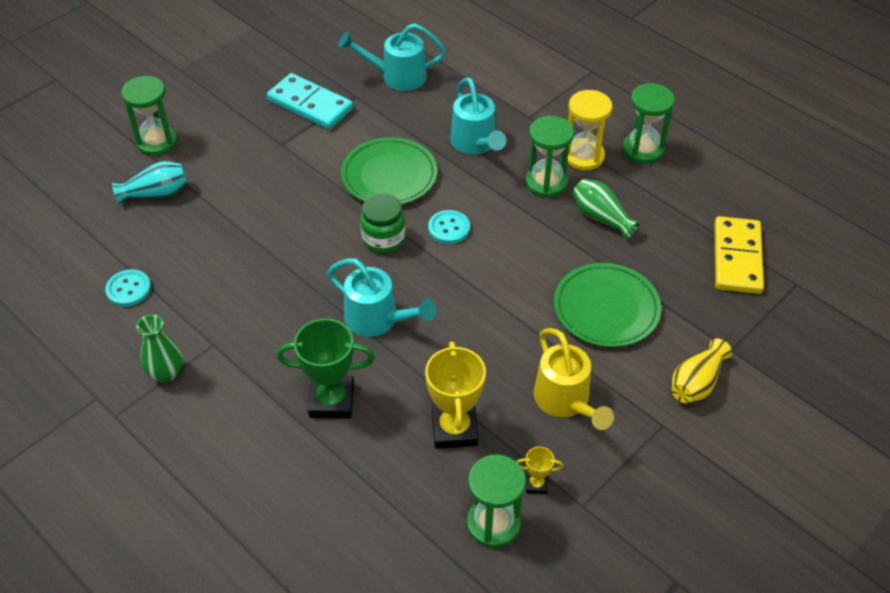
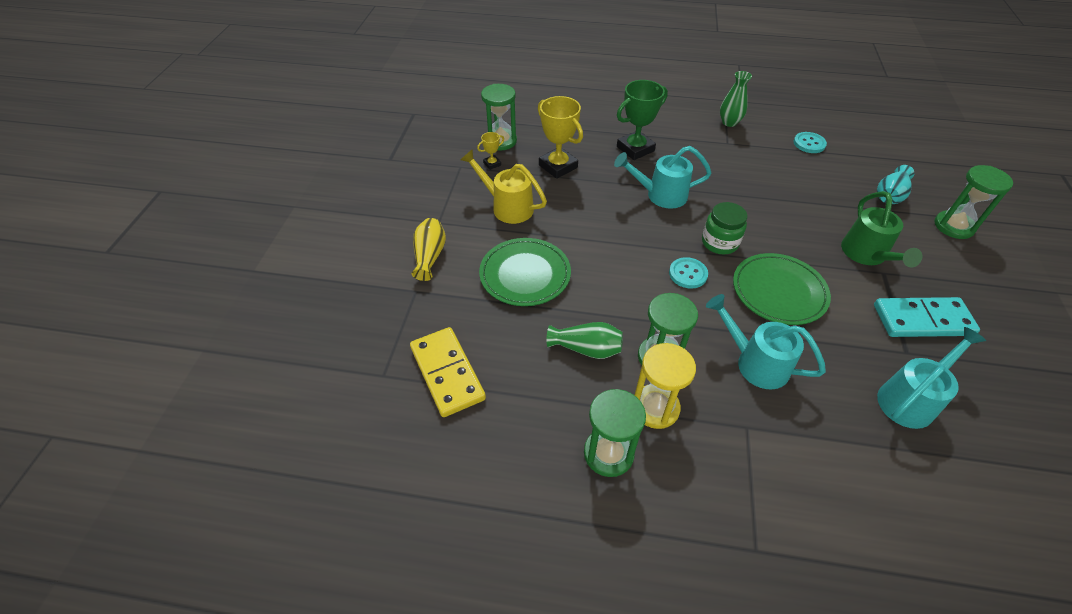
camera: 145 degrees right, 0 degrees up
(271, 161) = (866, 255): none -> green watering can

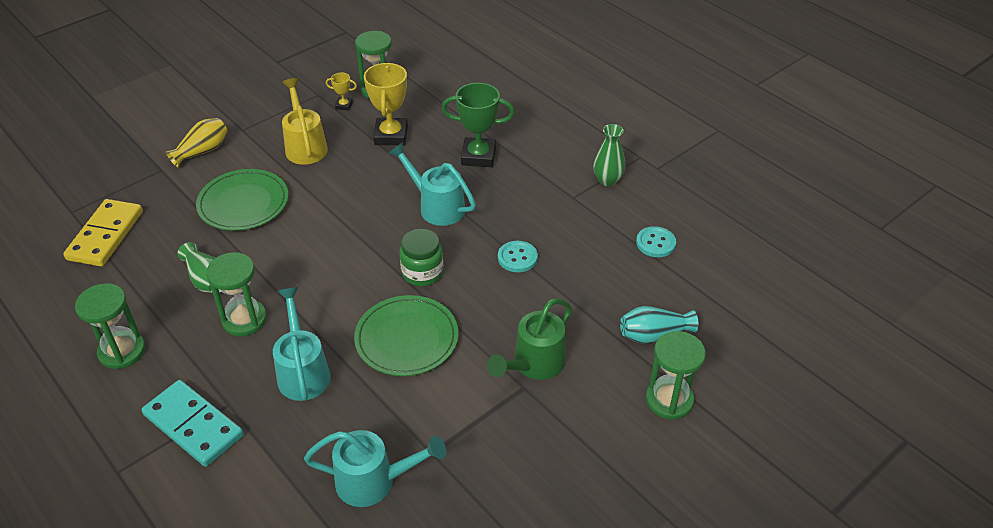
camera: 40 degrees right, 5 degrees down
(655, 408) = (191, 347): yellow hourglass -> none
(688, 274) = (358, 279): turquoise button -> turquoise button (517, 258)
(922, 320) = (490, 442): turquoise domino -> turquoise domino (193, 425)

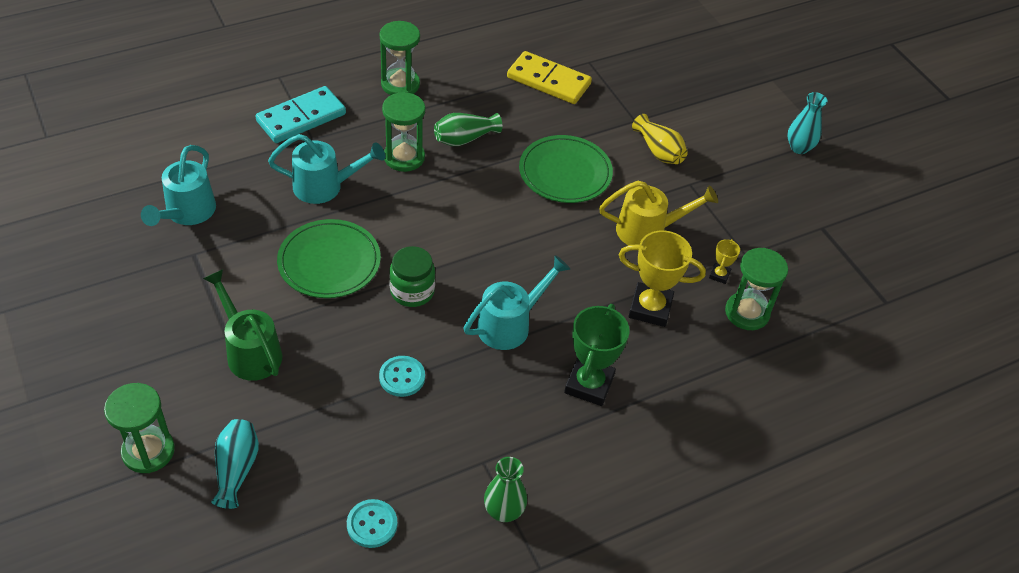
camera: 100 degrees right, 5 degrees up
(184, 77) = (799, 147): none -> turquoise vase

